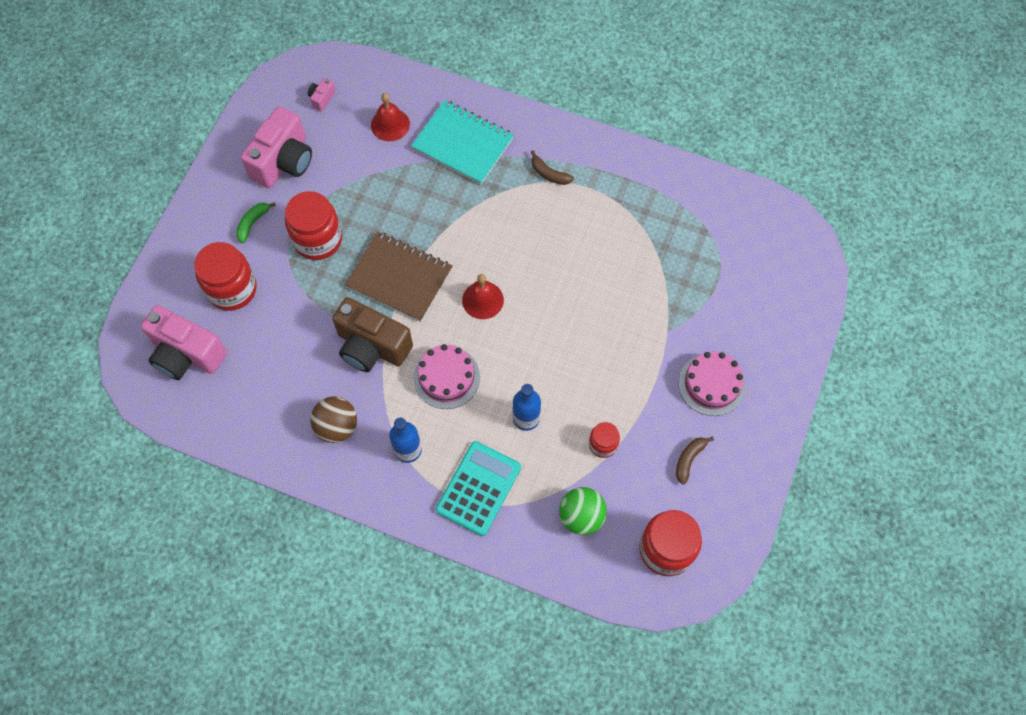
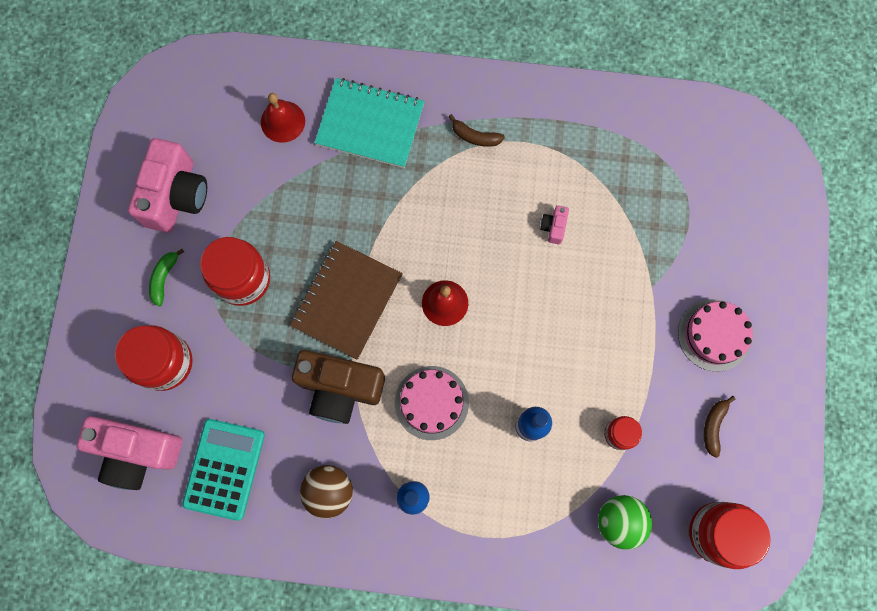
camera: 15 degrees left, 10 degrees up
(322, 98) = (197, 109): pink camera -> pink camera (553, 227)
(399, 278) = (347, 300): brown notebook -> brown notebook turned 75 degrees counterclockwise
(479, 488) = (502, 519): turquoise calculator -> turquoise calculator (224, 469)

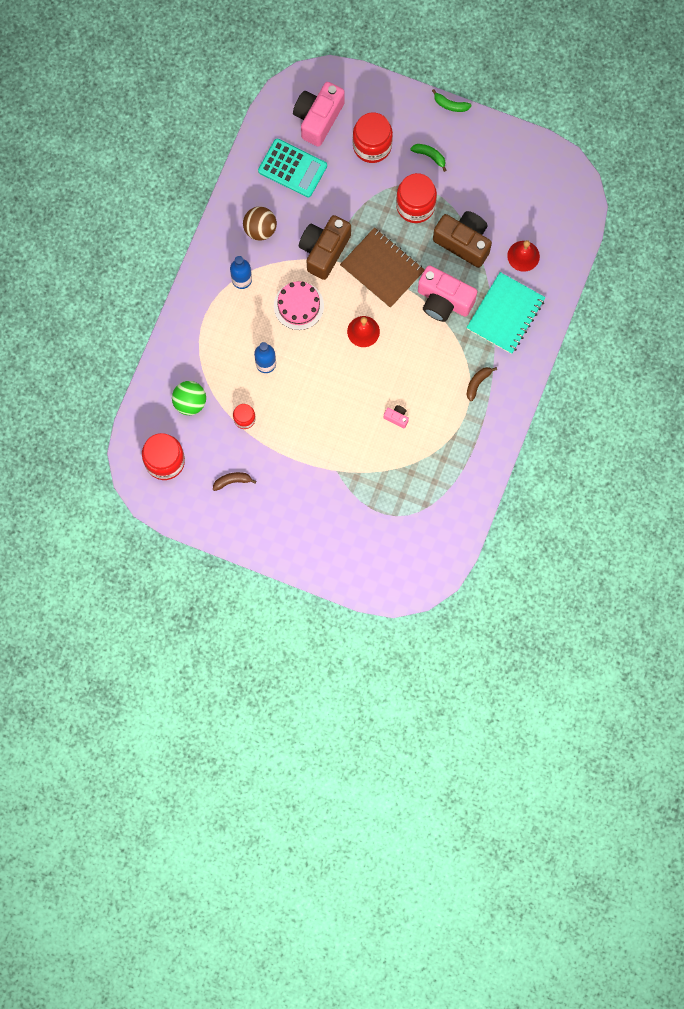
camera: 105 degrees right, 0 degrees up
(81, 269) = (450, 105): none -> green banana
(176, 196) = (486, 175): pink camera -> pink camera (444, 300)
(281, 202) = (463, 242): none -> brown camera
(713, 426) = (232, 481): brown banana -> brown banana turned 45 degrees counterclockwise
(714, 335) = (292, 502): pink cake -> none

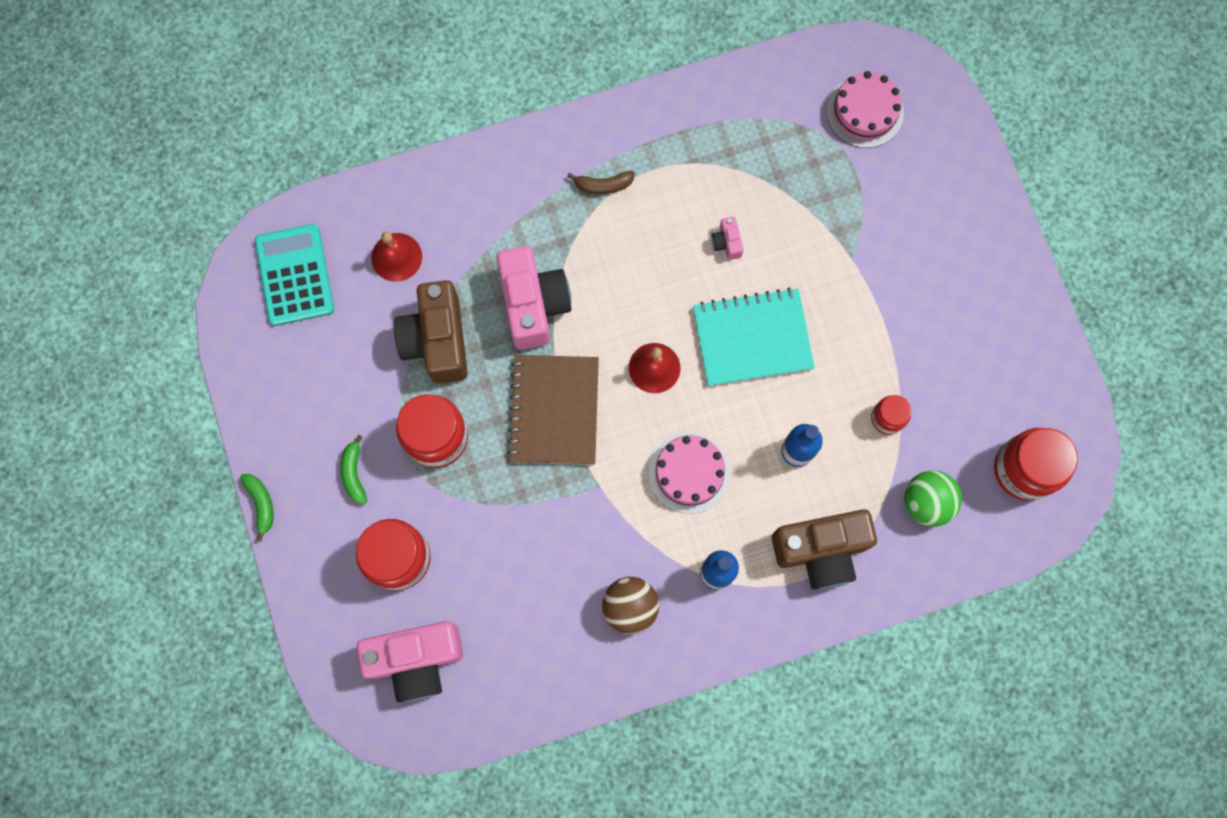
camera: 130 degrees left, 0 degrees up
(232, 481) = (974, 368): brown banana -> none
(292, 168) = (513, 635): turquoise calculator -> turquoise calculator (295, 275)
(324, 250) = (591, 501): brown camera -> brown camera (821, 550)
(407, 544) = (864, 111): none -> pink cake
(505, 314) = (489, 220): turquoise notebook -> turquoise notebook (752, 338)

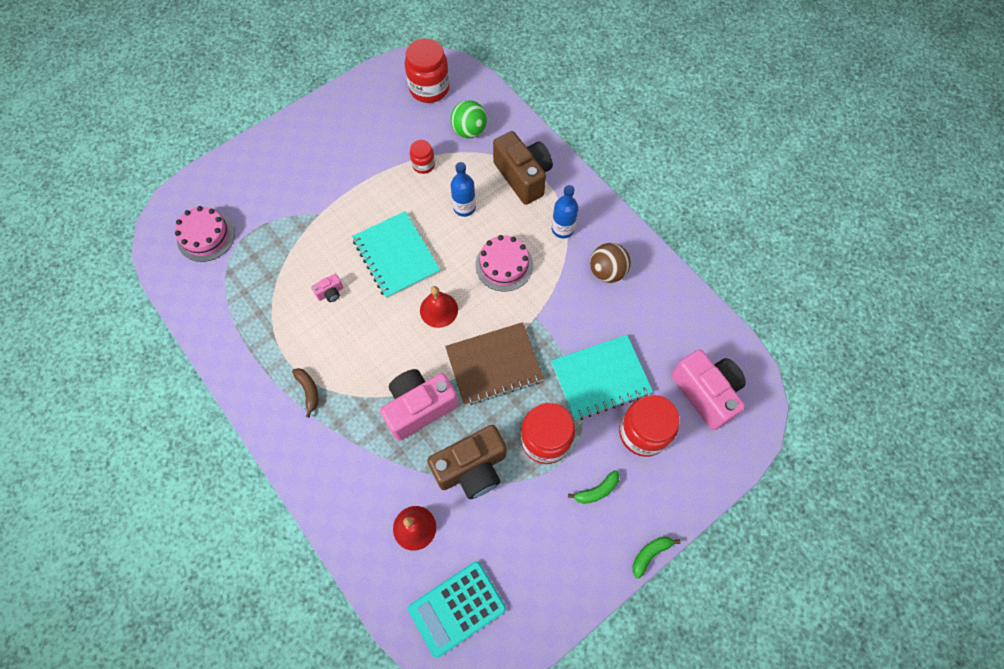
camera: 110 degrees left, 10 degrees down
(486, 535) = (600, 378): none -> turquoise notebook

